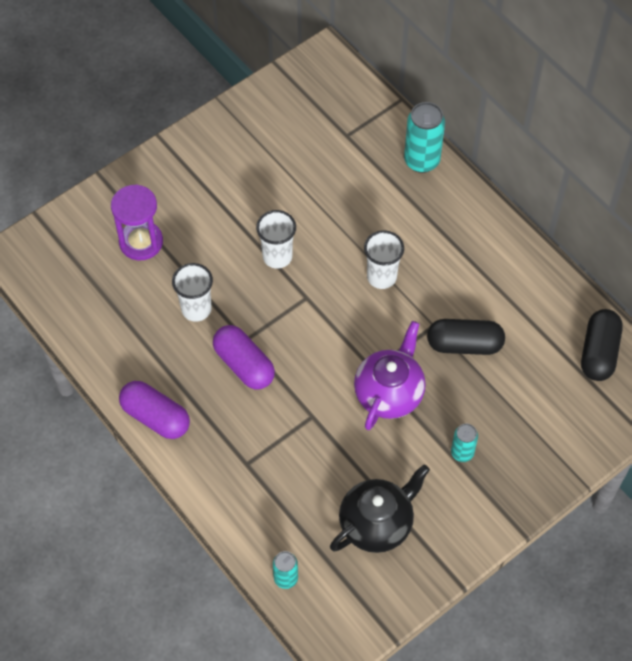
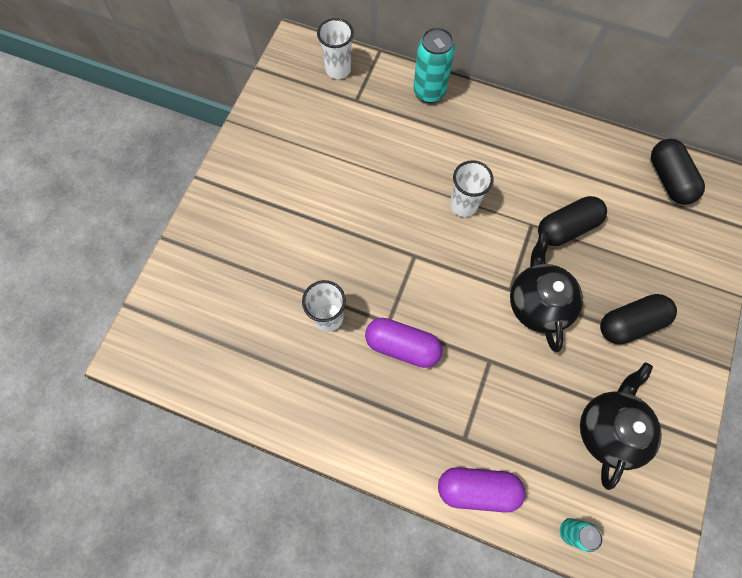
camera: 30 degrees left, 10 degrees up
(141, 242) = (240, 281): purple hourglass -> none
(155, 417) = (356, 441): purple capsule -> purple capsule (477, 488)
(277, 257) = (367, 232): white cup -> white cup (338, 69)
(389, 393) = (538, 303): purple teapot -> black teapot
(462, 453) = (630, 323): turquoise can -> black capsule

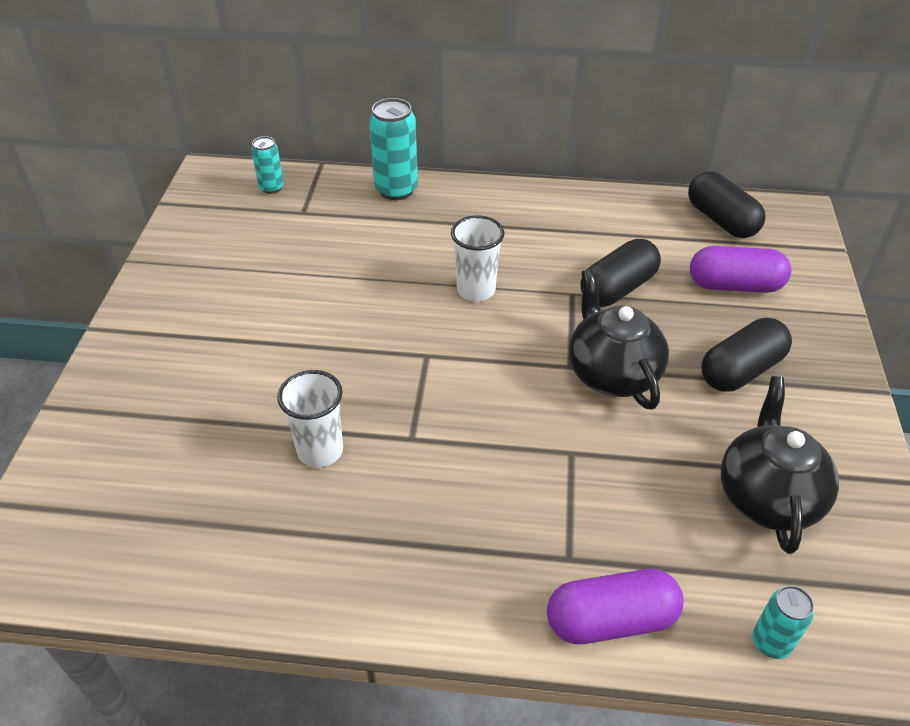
camera: 15 degrees left, 25 degrees down
(338, 69) = (271, 188): white cup -> turquoise can
(402, 346) = (440, 462): purple capsule -> purple capsule (734, 285)

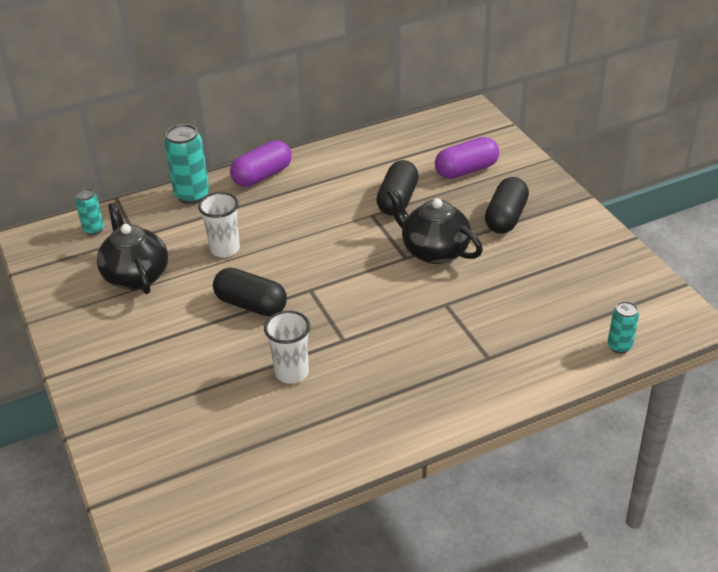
camera: 30 degrees left, 5 degrees down
(476, 290) = (307, 238): white cup -> white cup (225, 249)
(610, 620) = (533, 375): purple capsule -> purple capsule (262, 176)
(721, 220) = (428, 133): black capsule -> black capsule (251, 305)
(767, 497) = (568, 278): black teapot -> black teapot (136, 276)

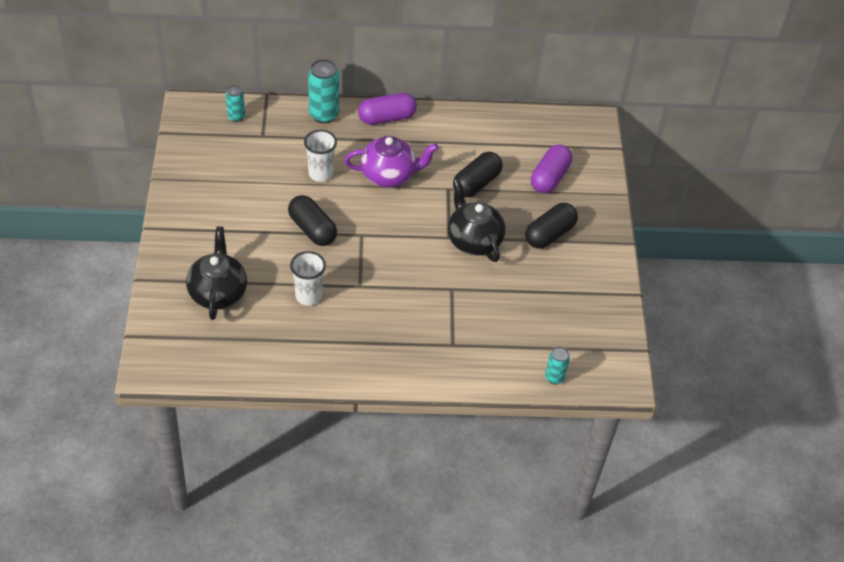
camera: 20 degrees right, 10 degrees up
(136, 276) = (245, 170): black teapot -> black teapot (218, 293)
(301, 224) = (389, 175): none -> purple teapot
(466, 170) = (549, 178): purple capsule -> purple capsule turned 60 degrees counterclockwise

